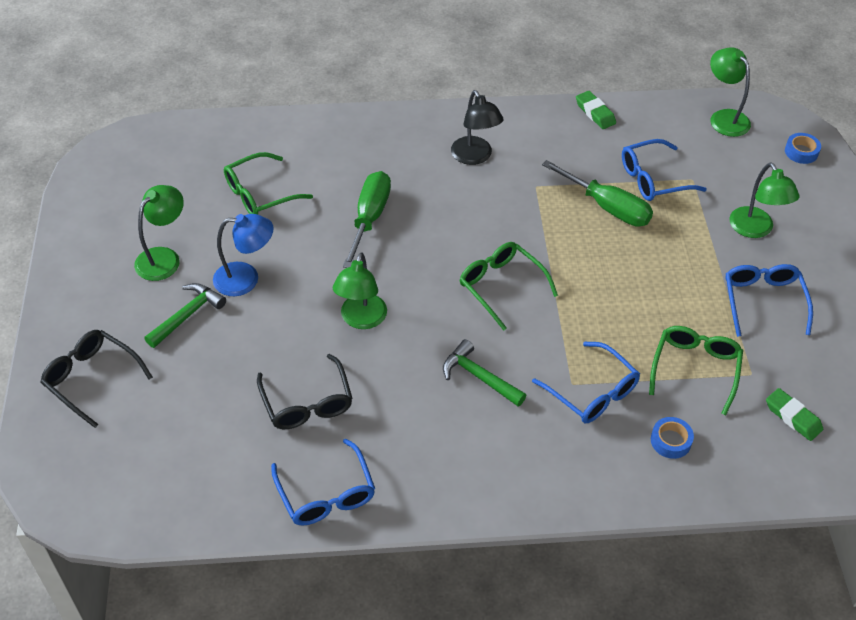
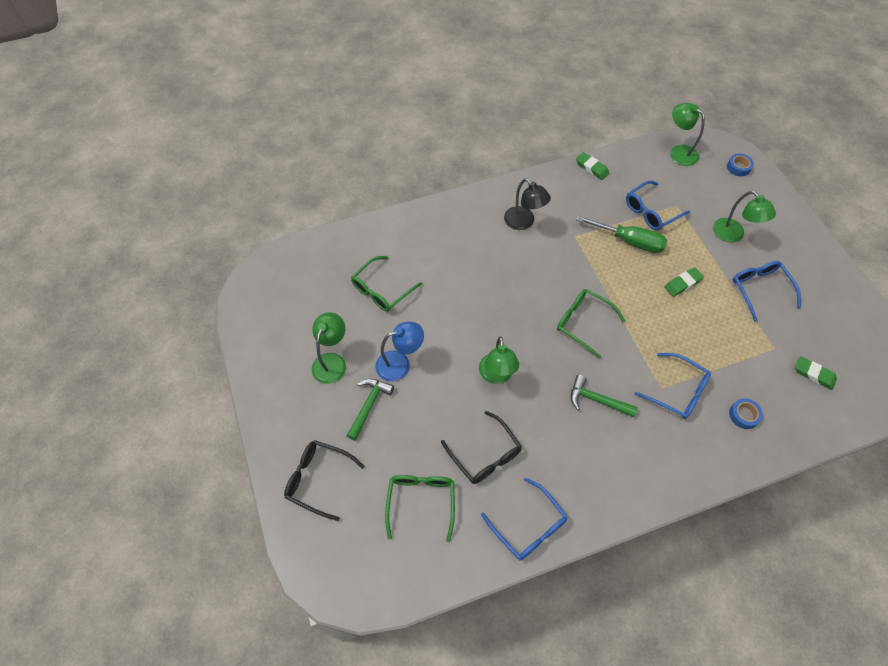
camera: 15 degrees left, 10 degrees up
(369, 218) = (469, 291): green screwdriver -> none
(657, 271) = (682, 283): none -> green eraser
(695, 369) = (737, 354): green glasses -> green glasses (421, 502)

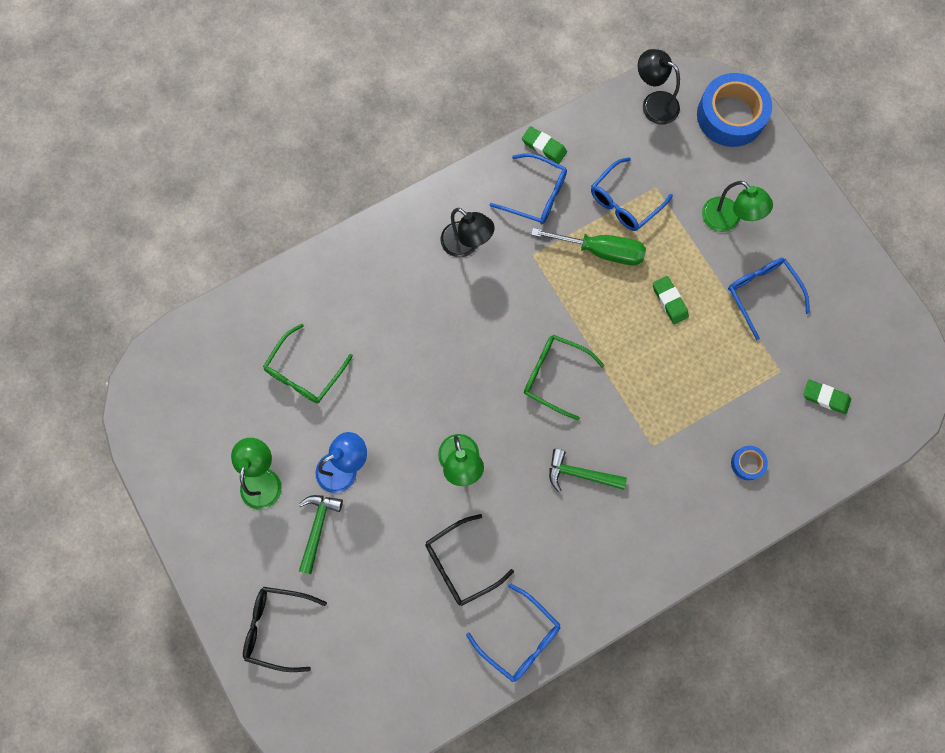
camera: 10 degrees left, 15 degrees up
(421, 502) = (398, 632): green glasses -> none
(485, 455) = (461, 564): black glasses -> black glasses turned 105 degrees clockwise
(677, 391) = (671, 446): blue glasses -> blue glasses (535, 195)
(678, 152) = (653, 103): green lamp -> black lamp
(682, 283) = (669, 301): green eraser -> green eraser turned 75 degrees counterclockwise
(738, 167) = (730, 115): blue tape -> blue tape, size x2.26

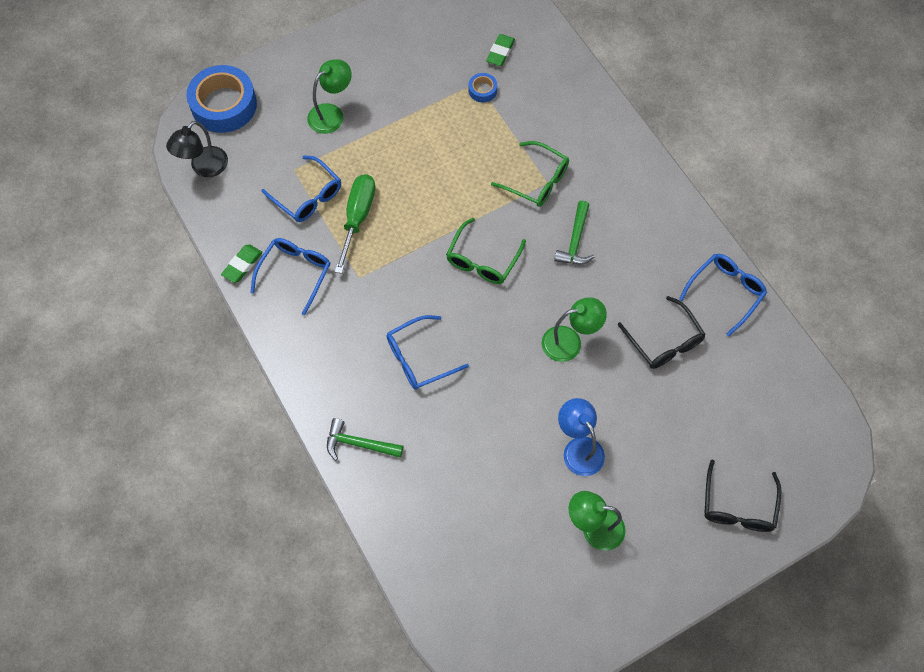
camera: 90 degrees left, 10 degrees down
(305, 372) = (480, 491): green glasses -> green glasses (537, 181)
(318, 527) = (639, 472): green hammer -> green hammer (358, 444)
(466, 245) = (346, 337): black lamp -> none
(669, 301) = (410, 163): green eraser -> none
(747, 463) = (560, 112): blue tape -> blue tape (482, 90)
(762, 294) = (405, 92): blue glasses -> blue glasses (419, 358)

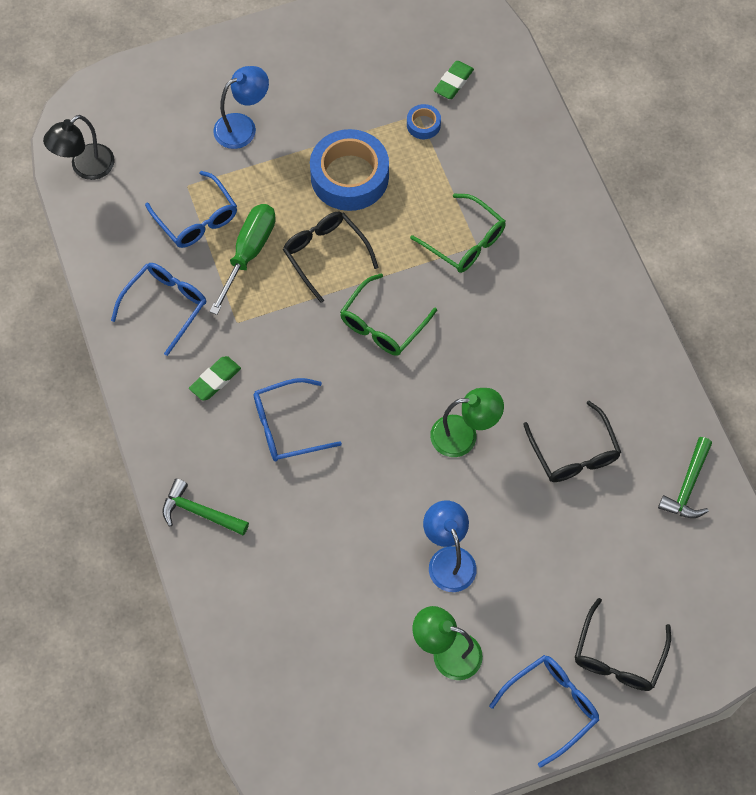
camera: 10 degrees right, 0 degrees up
(224, 105) = (121, 98): blue tape -> blue tape (349, 176)
(242, 265) = (108, 287): green eraser -> green eraser (215, 380)
(331, 114) = (243, 126): green lamp -> blue lamp
(422, 209) = (325, 255): none -> black glasses
(575, 241) = (495, 319): green hammer -> green hammer (687, 486)
(725, 292) = (658, 407): blue glasses -> blue glasses (551, 706)

